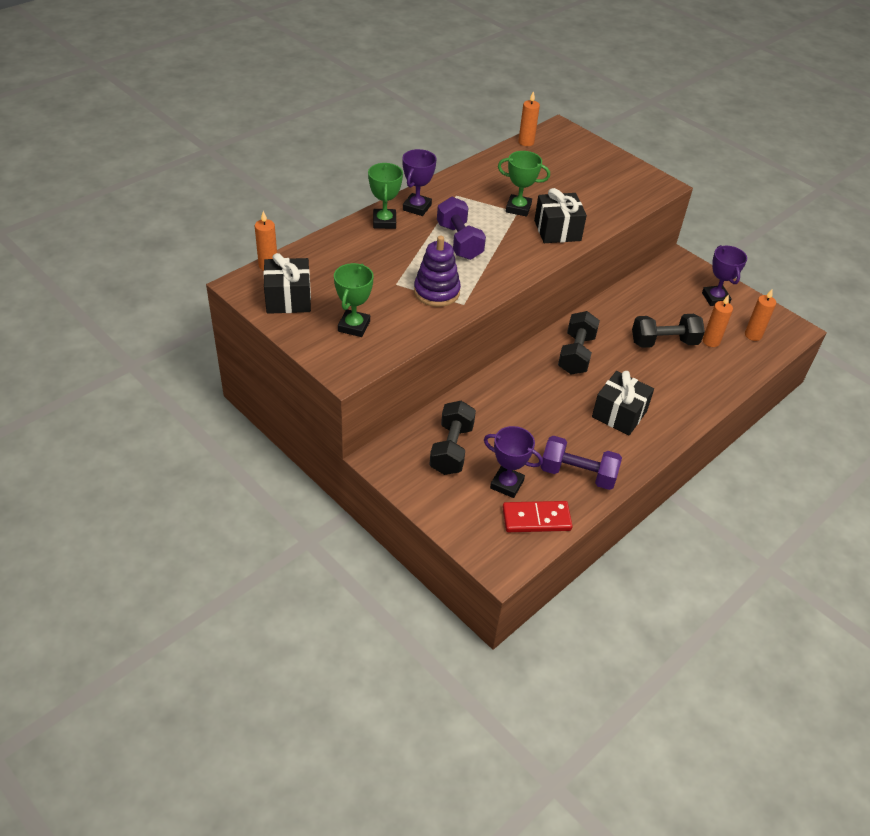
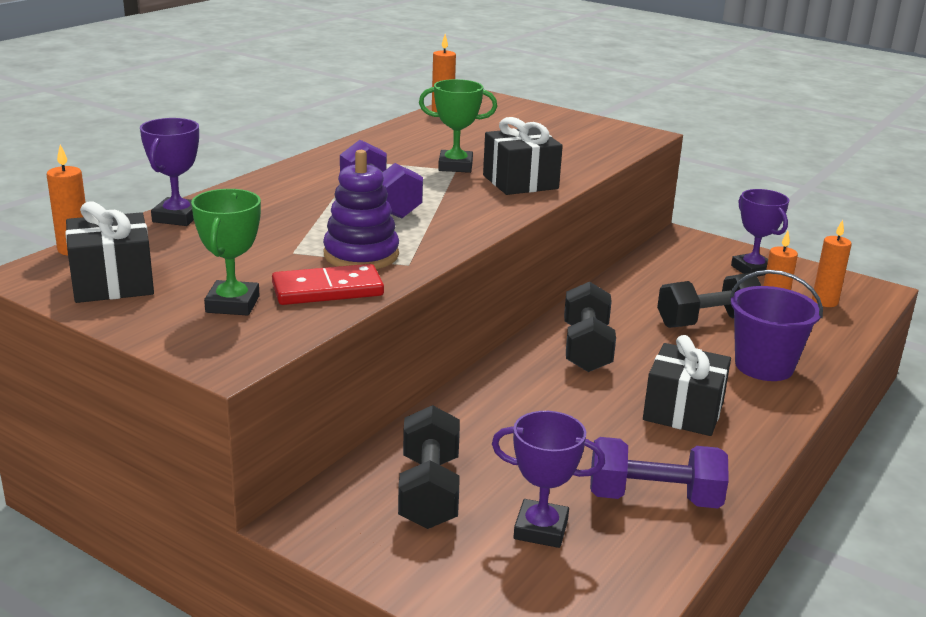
camera: 10 degrees left, 20 degrees down
(384, 222) = (259, 192): green trophy -> none
(417, 207) = (305, 175): purple trophy -> purple trophy (177, 217)
(536, 519) = (611, 574): red domino -> red domino (327, 290)
(686, 385) = (764, 366): none -> purple bucket

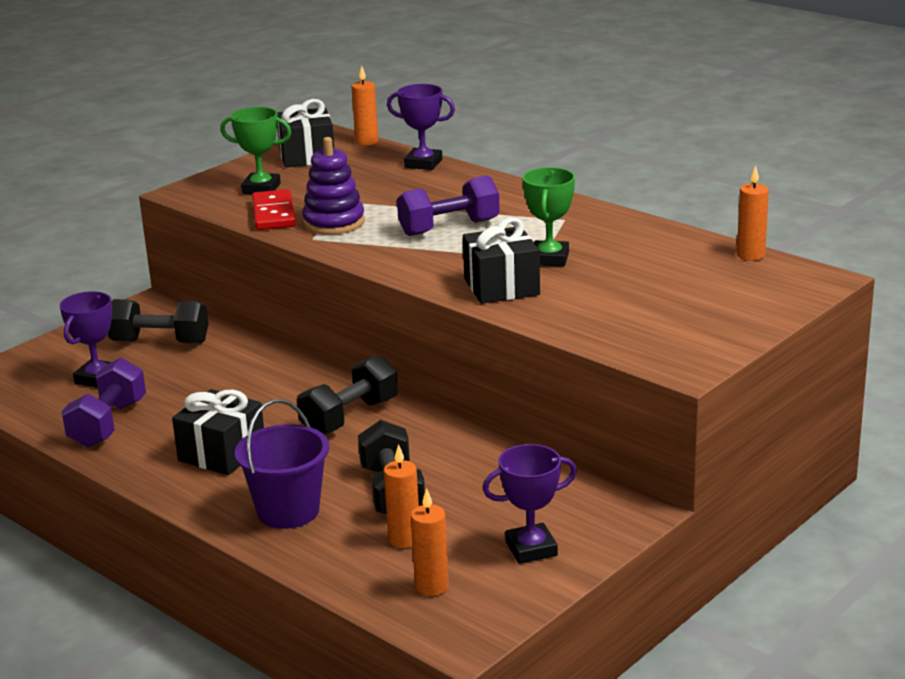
camera: 100 degrees right, 0 degrees up
(586, 348) = (349, 417): black dumbbell -> black dumbbell turned 60 degrees counterclockwise

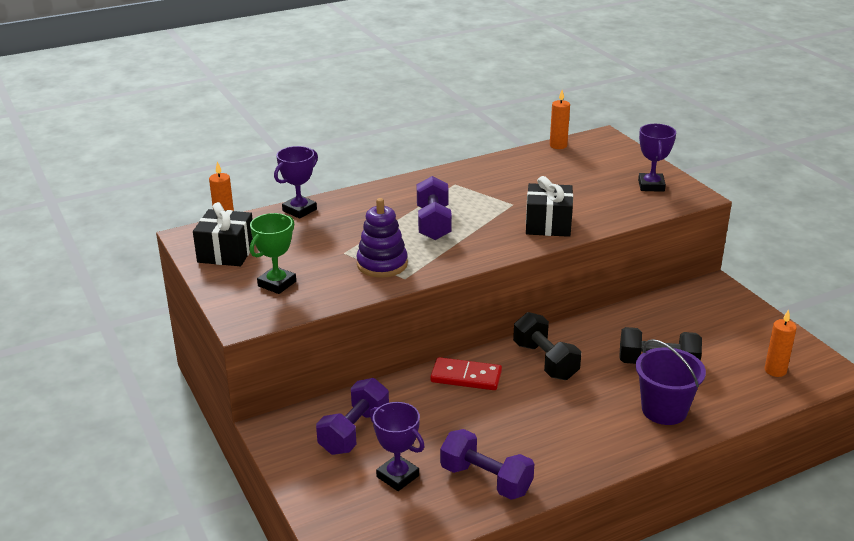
camera: 70 degrees left, 5 degrees up
(160, 342) = (354, 432): black dumbbell -> purple dumbbell
(222, 453) = (567, 427): black gift -> none
(273, 214) = (338, 286): red domino -> red domino (466, 377)
(404, 539) = (717, 370): orange candle -> none
(531, 549) = (743, 327): purple trophy -> purple trophy (651, 186)
(549, 258) = (515, 201): green trophy -> none

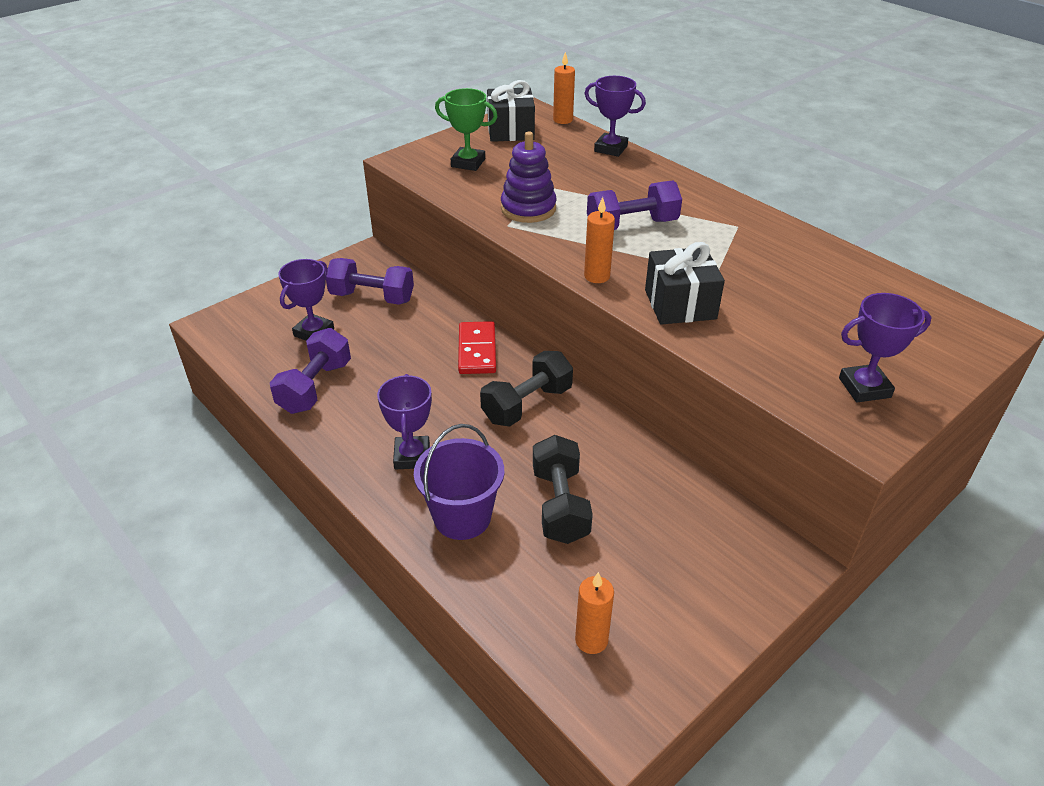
camera: 75 degrees right, 10 degrees up
(558, 145) = (919, 290): orange candle -> orange candle (597, 276)
(593, 428) = (412, 456): none -> purple trophy

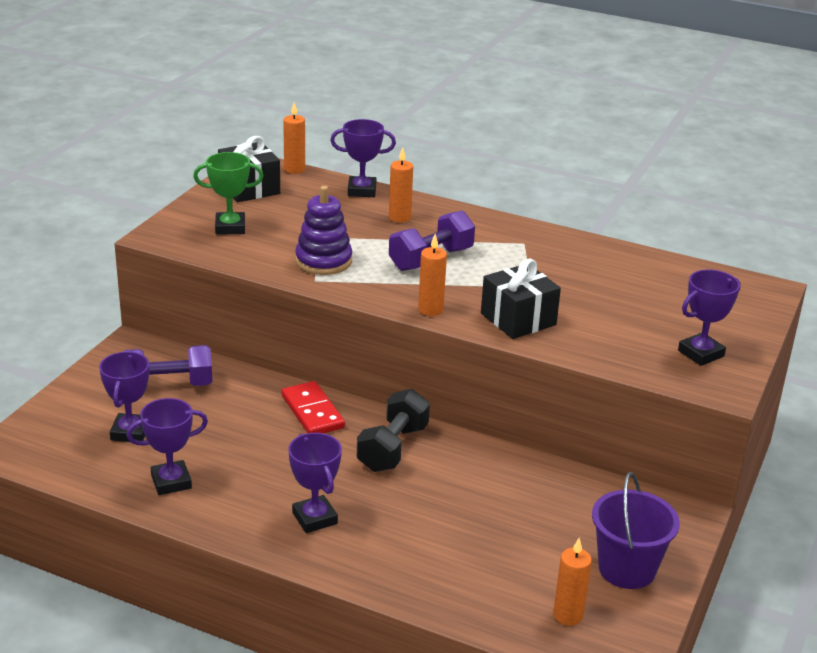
camera: 25 degrees left, 10 degrees down
(315, 387) = (171, 482): purple dumbbell -> purple trophy
(462, 517) = (397, 555): purple bucket -> purple bucket (626, 569)
(560, 505) = (477, 523): black dumbbell -> none
(629, 179) = (399, 217): none -> orange candle

